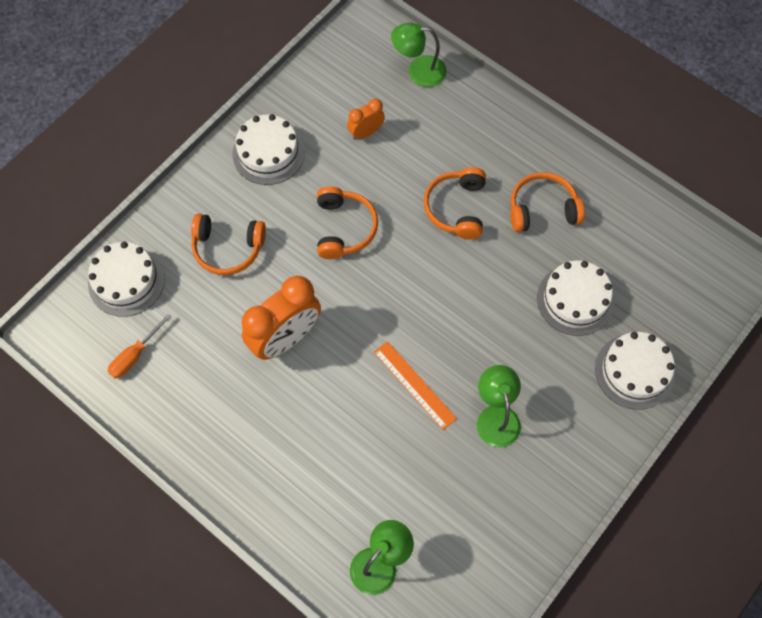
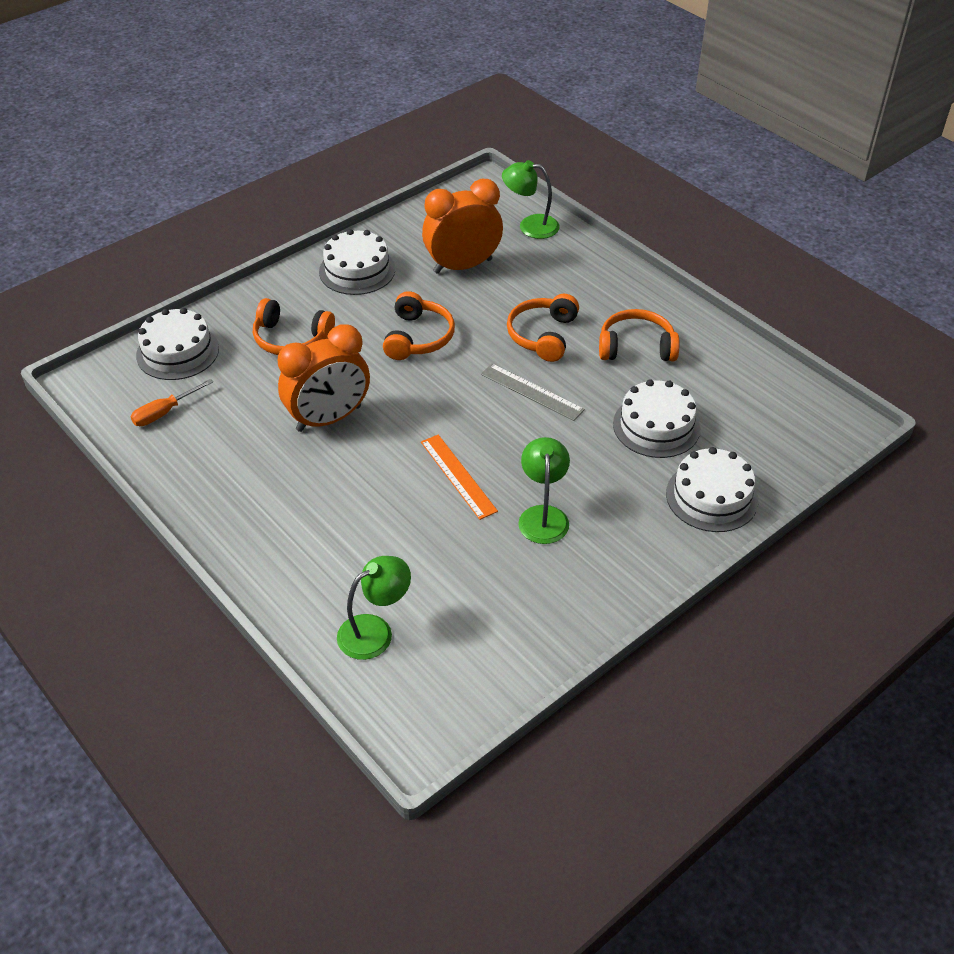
camera: 10 degrees right, 20 degrees down
(366, 132) = (462, 266): orange clock -> orange clock, size x1.95
(459, 277) = (531, 392): none -> grey ruler

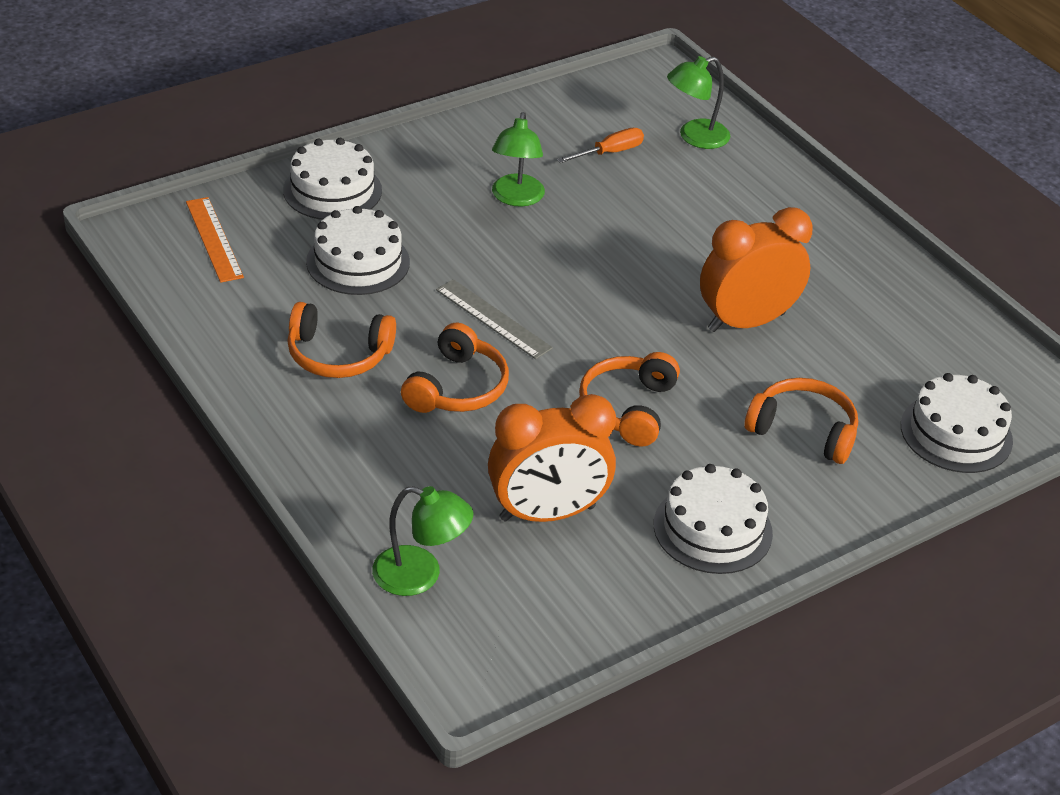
camera: 175 degrees left, 5 degrees down
(164, 412) = (949, 356): orange screwdriver -> orange screwdriver (609, 153)
(458, 476) = (599, 244): orange ruler -> orange ruler (213, 239)

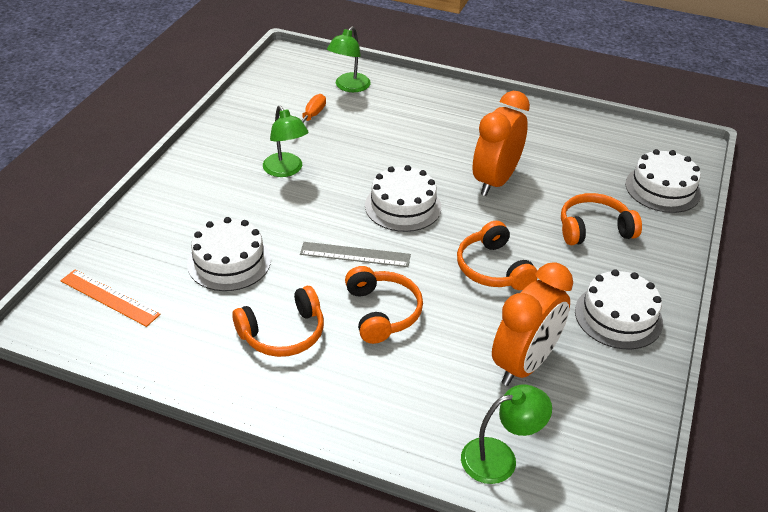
camera: 35 degrees left, 0 degrees up
(332, 190) = (160, 221): white cake -> white cake (403, 206)

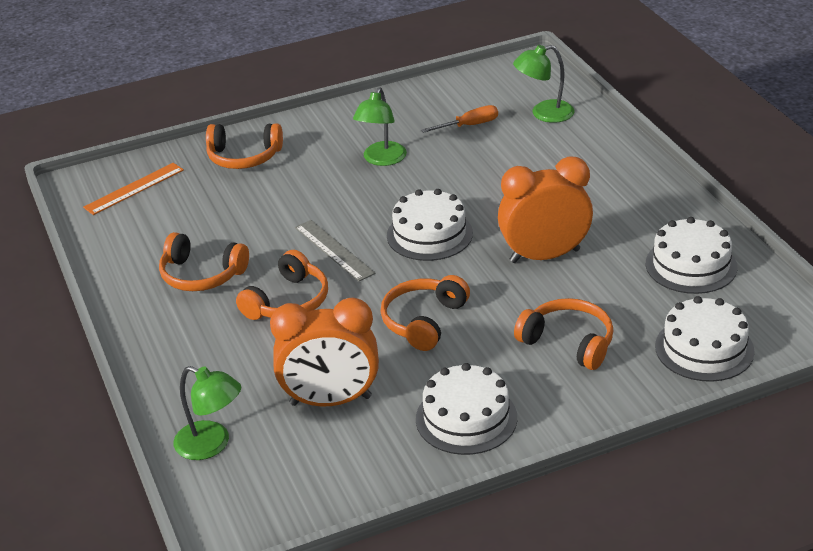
camera: 50 degrees right, 5 degrees down
(109, 298) = (134, 188): orange ruler -> orange ruler turned 60 degrees clockwise
(171, 222) = (244, 157): none -> orange headphones
(229, 262) = (240, 206): white cake -> white cake (691, 265)

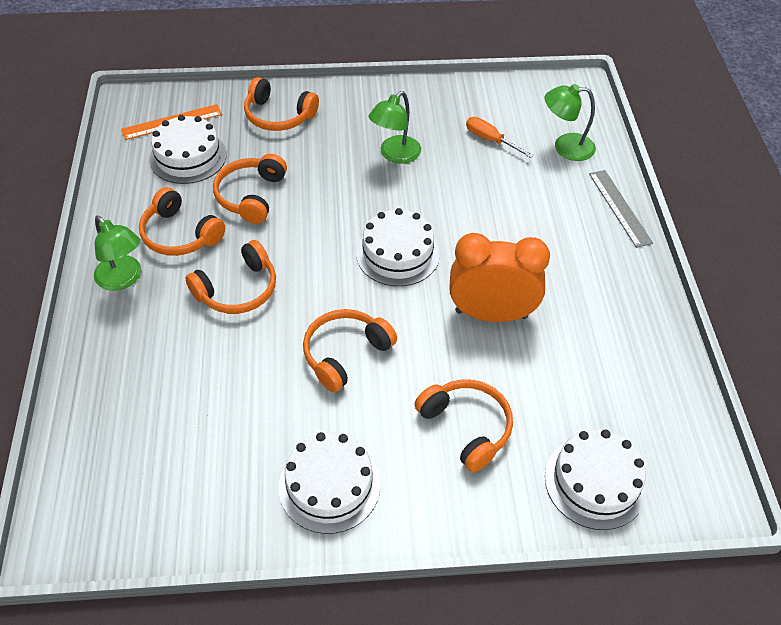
camera: 15 degrees right, 15 degrees up
(212, 445) = (93, 432): green lamp -> green lamp (123, 279)
(255, 227) = (251, 196): none -> orange headphones
(330, 401) = (219, 419): orange clock -> none
(334, 250) = (305, 244): grey ruler -> grey ruler (620, 207)
(469, 125) = (490, 140): orange screwdriver -> orange screwdriver turned 135 degrees counterclockwise
(691, 265) = (626, 373): white cake -> white cake (188, 157)

